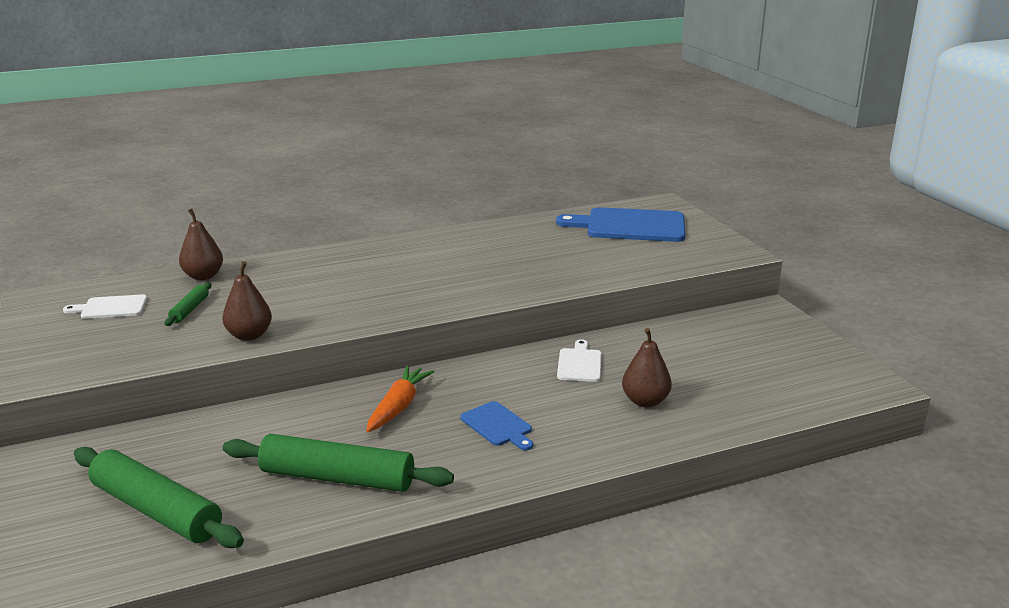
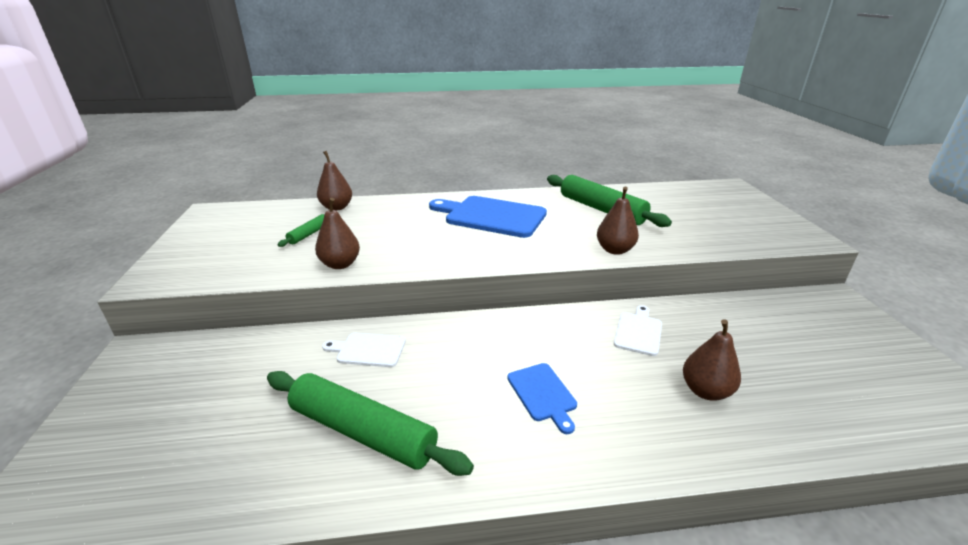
camera: 15 degrees right, 5 degrees up
(111, 308) = (254, 225): white cutting board -> white cutting board (368, 350)
(157, 510) = (181, 437): green rolling pin -> green rolling pin (601, 209)
(398, 407) = (453, 353): orange carrot -> none
(544, 286) = (614, 250): none -> brown pear
(630, 226) = (701, 203): blue cutting board -> blue cutting board (491, 216)

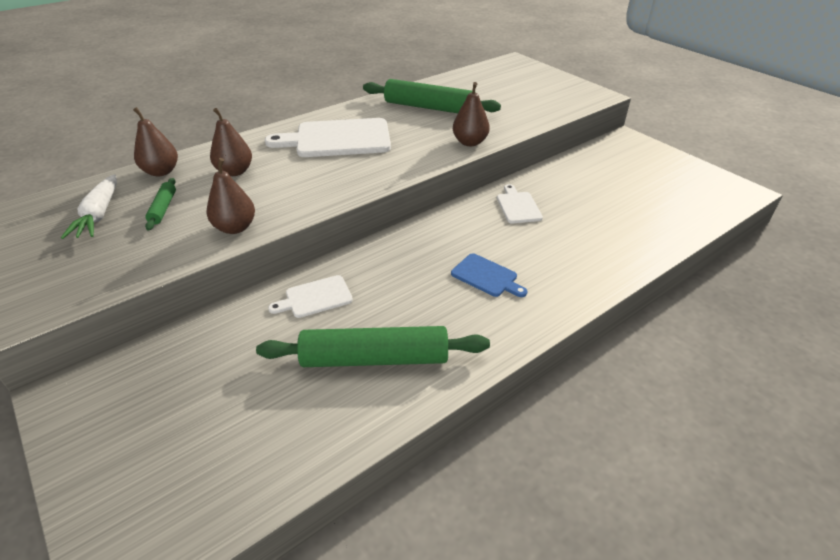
camera: 30 degrees left, 10 degrees up
(266, 226) = (99, 214): none -> white carrot
(491, 216) = (338, 139): blue cutting board -> white cutting board
(705, 391) = (588, 233): brown pear -> brown pear (235, 171)

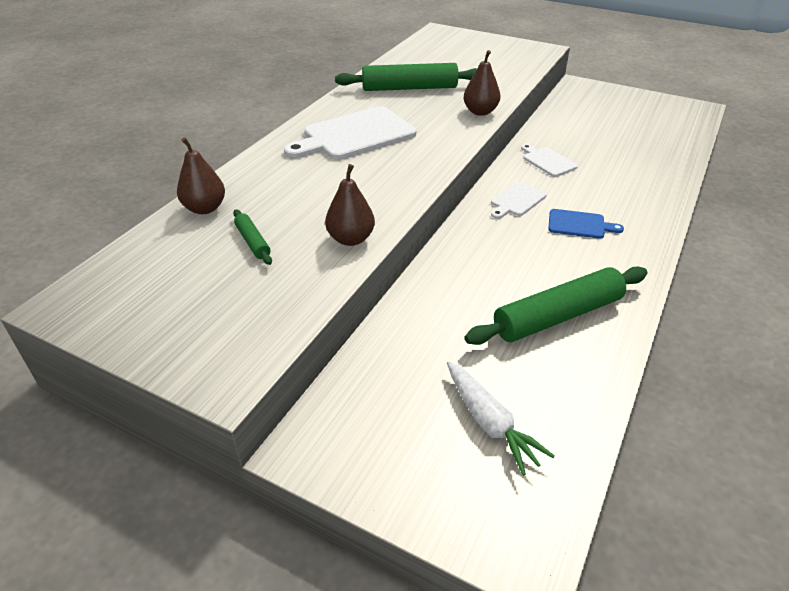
camera: 25 degrees left, 0 degrees up
(99, 214) = (187, 267): white carrot -> white carrot (489, 423)
(235, 171) = (286, 189): brown pear -> none
(315, 297) = (456, 285): white cutting board -> white cutting board (516, 200)

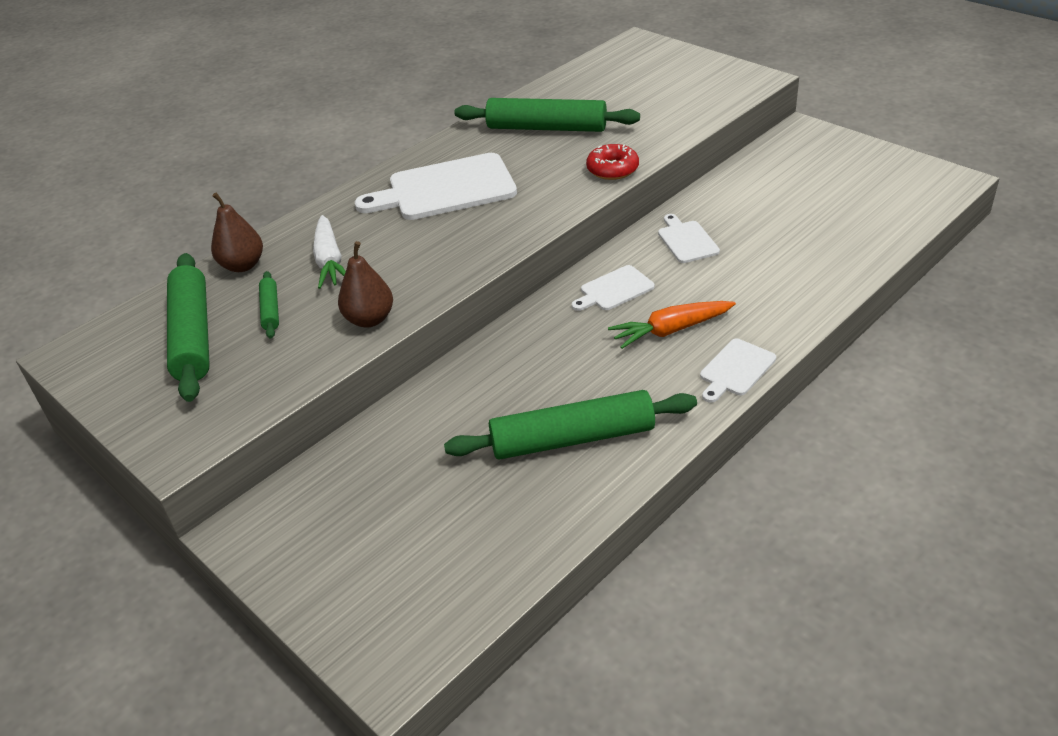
camera: 20 degrees right, 0 degrees up
(186, 272) = (192, 335): none -> green rolling pin
(480, 112) = (612, 169): brown pear -> red donut
(489, 423) = (429, 540): white carrot -> white carrot (329, 261)
(579, 224) = (671, 330): blue cutting board -> orange carrot
(646, 247) = (736, 369): none -> white cutting board

